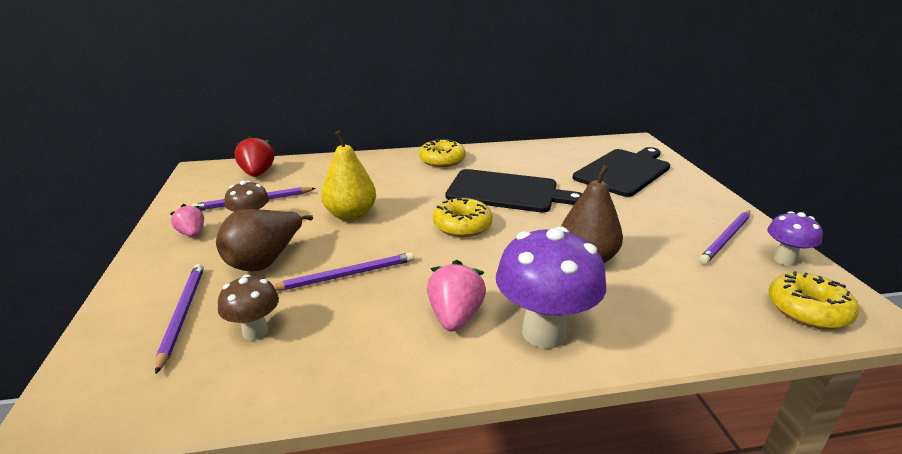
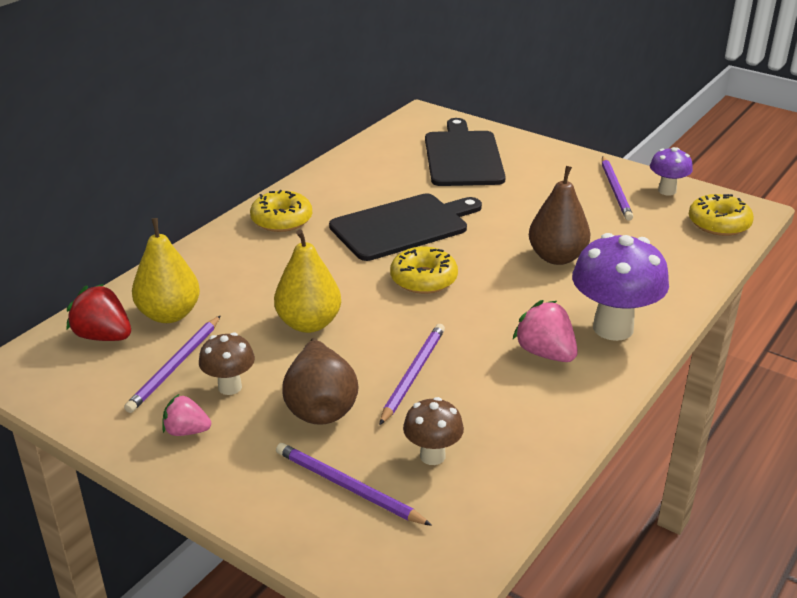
camera: 45 degrees left, 5 degrees up
(301, 178) = (169, 314): none -> yellow pear

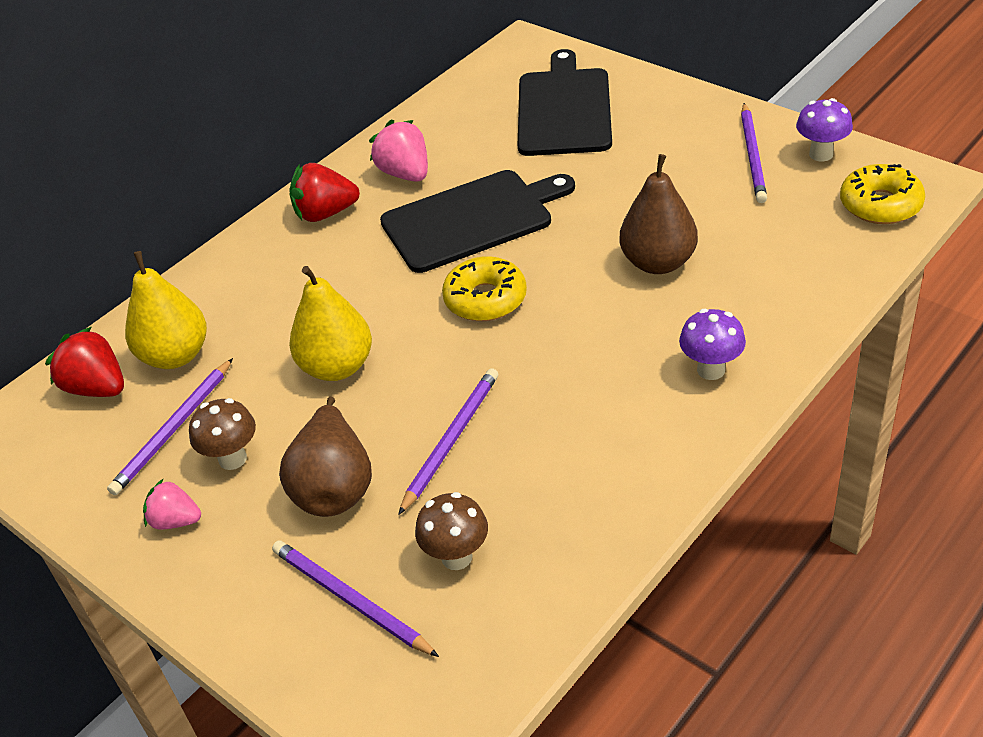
camera: 10 degrees right, 10 degrees up
(281, 220) = (325, 213): yellow donut -> red strawberry
(545, 353) = (619, 408): pink strawberry -> pink strawberry (405, 174)
(613, 328) = (711, 370): purple mushroom -> purple mushroom, size x0.55

